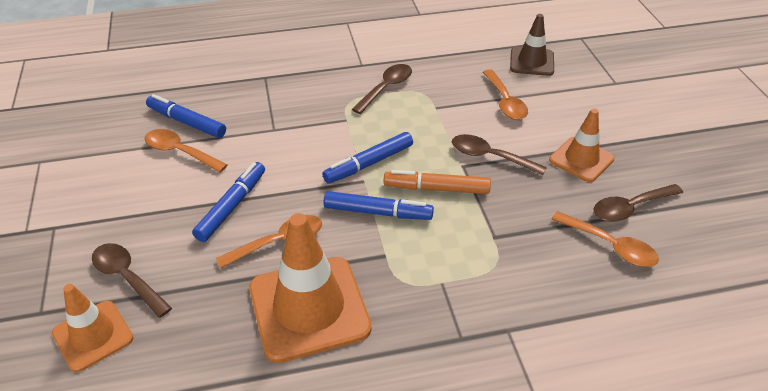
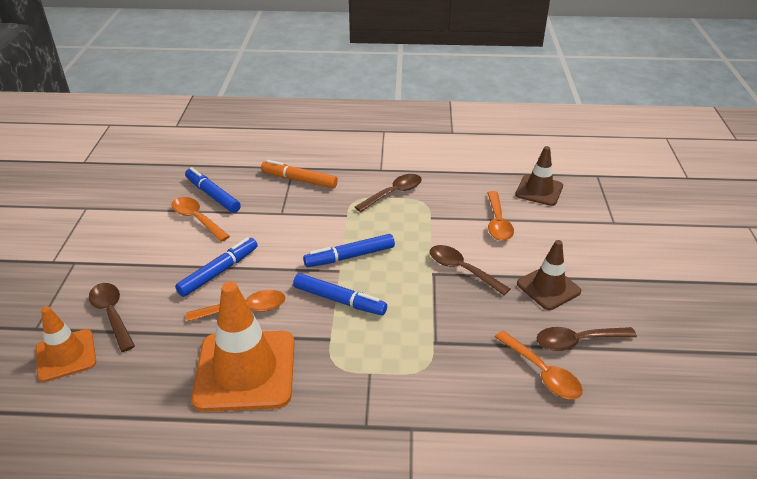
camera: 15 degrees right, 5 degrees down
(436, 189) = (400, 289): orange marker -> orange marker (299, 180)
(581, 159) = (548, 288): orange traffic cone -> brown traffic cone

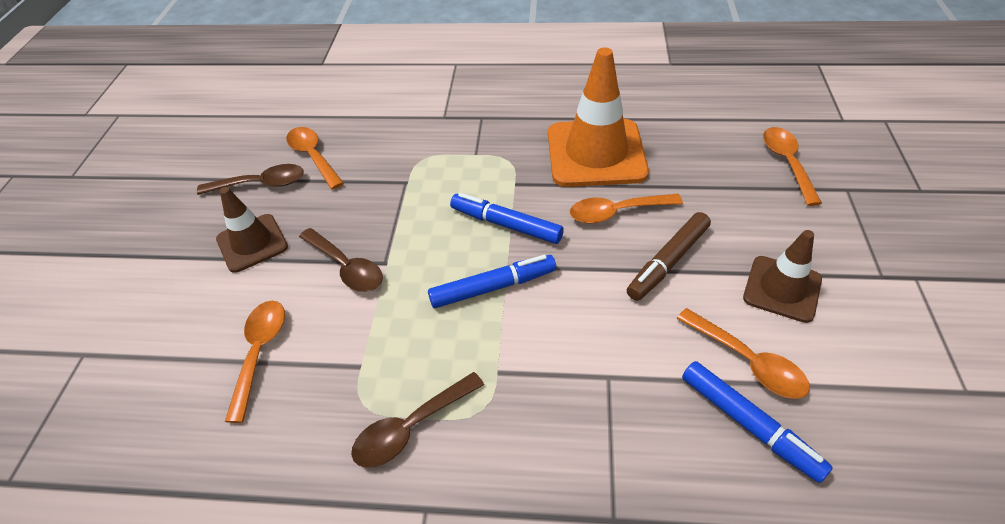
camera: 175 degrees left, 10 degrees up
(66, 355) = (787, 163): orange traffic cone -> orange spoon
(112, 314) = (771, 205): brown spoon -> none
(219, 272) = (668, 262): blue marker -> brown marker
(299, 180) = (592, 472): orange marker -> none
(539, 190) = (147, 434): brown traffic cone -> brown traffic cone (782, 289)

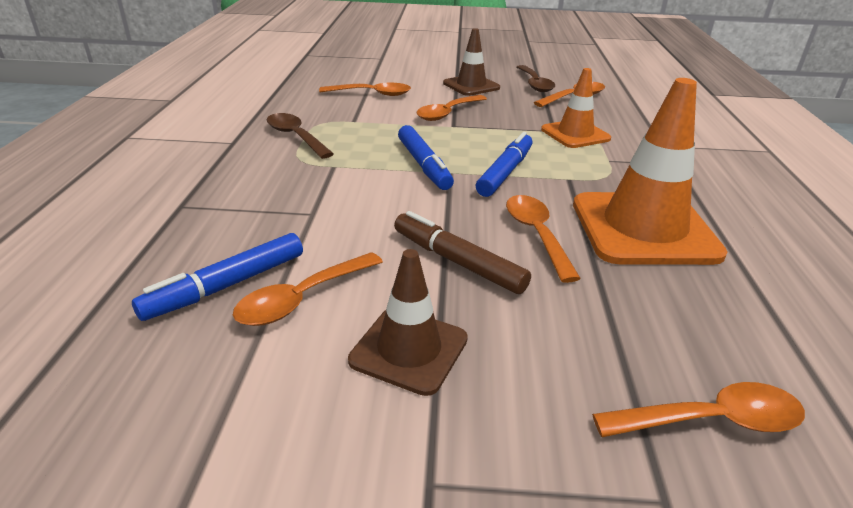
camera: 85 degrees right, 15 degrees down
(346, 267) = (448, 113): brown spoon -> orange spoon
(417, 168) = (575, 134): none -> orange traffic cone

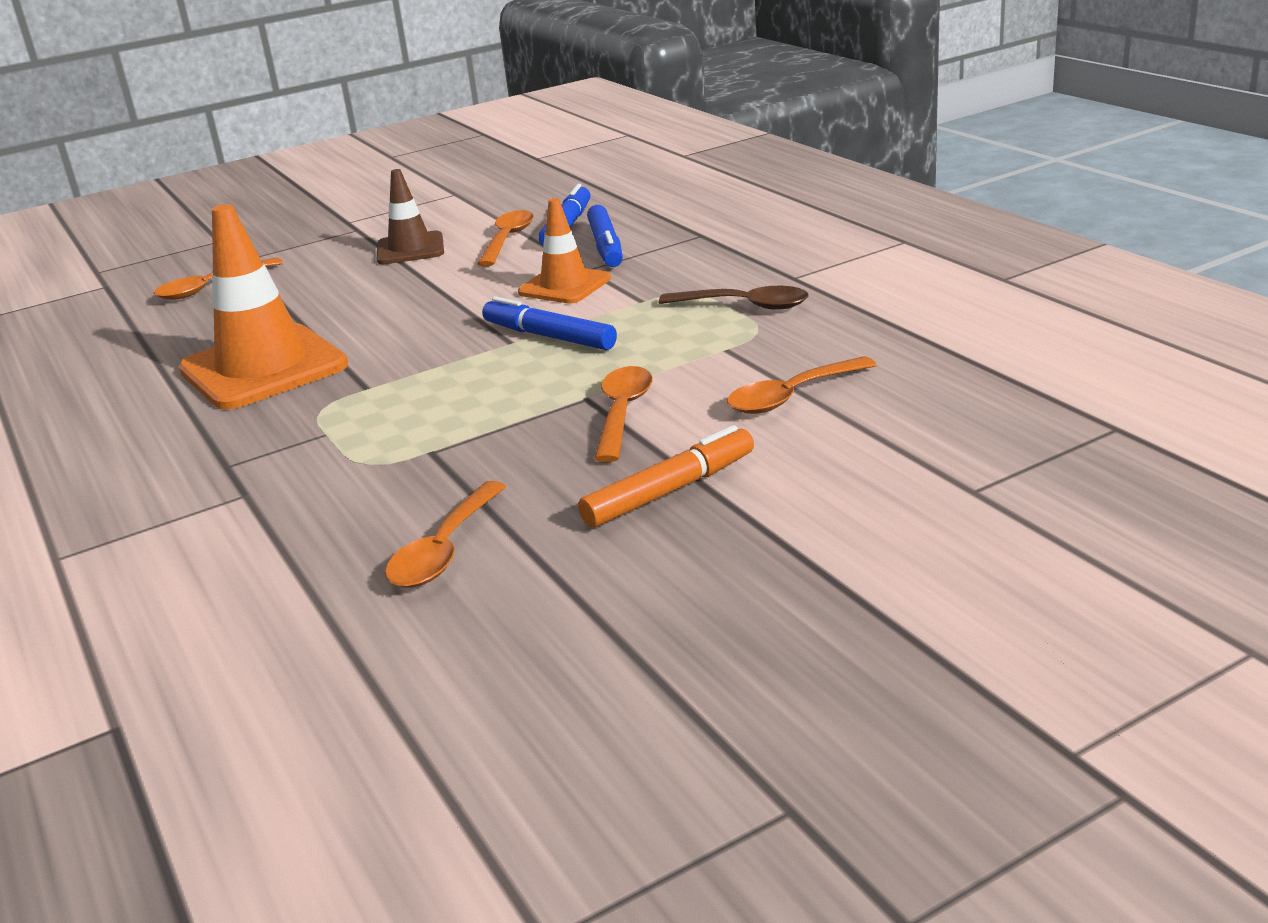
camera: 150 degrees right, 5 degrees down
(457, 262) = (422, 288): brown marker -> none
(471, 86) = (669, 490): brown traffic cone -> orange marker
(505, 172) = (448, 365): blue marker -> blue marker (606, 246)
(534, 84) = (555, 557): brown spoon -> none
(536, 235) = (369, 326): orange spoon -> none
(575, 134) = (393, 456): orange traffic cone -> orange traffic cone (564, 286)

